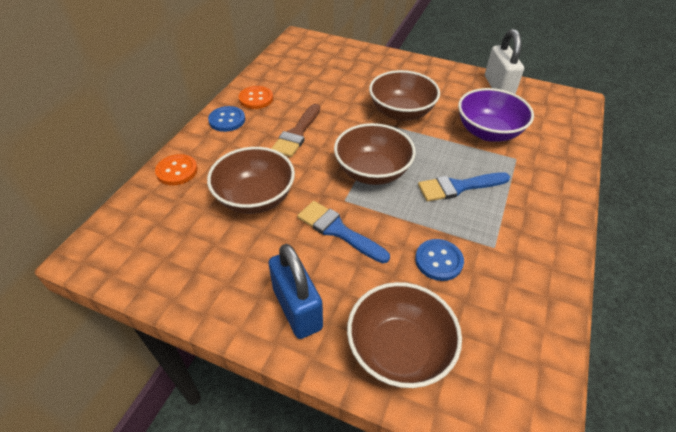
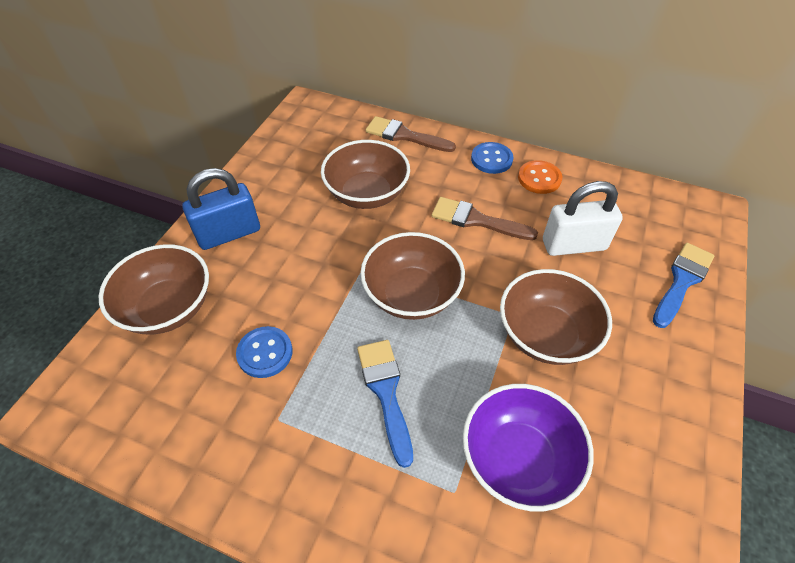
camera: 90 degrees right, 5 degrees up
(177, 171) = (404, 136): orange button -> brown brush
(338, 230) = (317, 261): blue brush -> blue brush (682, 281)
(498, 87) = (670, 509): white padlock -> white padlock (574, 245)

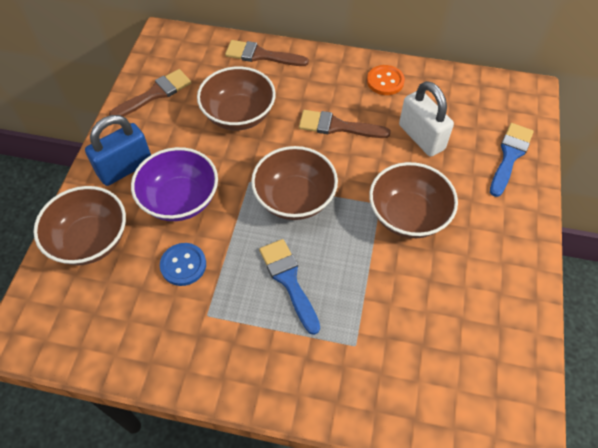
camera: 10 degrees left, 5 degrees up
(282, 161) = (155, 94): none -> brown brush
(491, 159) = (342, 68): blue button -> none
(518, 459) = (399, 314): purple bowl -> purple bowl (180, 200)
(574, 245) = (421, 137): white padlock -> white padlock turned 75 degrees clockwise

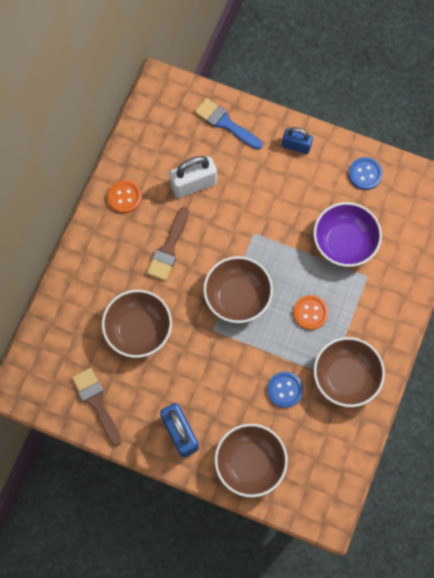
camera: 80 degrees left, 15 degrees up
(180, 200) = (222, 388): purple bowl -> purple bowl (344, 242)
(261, 55) = (67, 300): brown brush -> none
(289, 280) = (310, 313): blue brush -> orange button
(408, 215) = (268, 214): brown bowl -> brown bowl (345, 377)
(505, 323) = (365, 174): none -> blue button
(512, 233) = (296, 146): none -> blue padlock

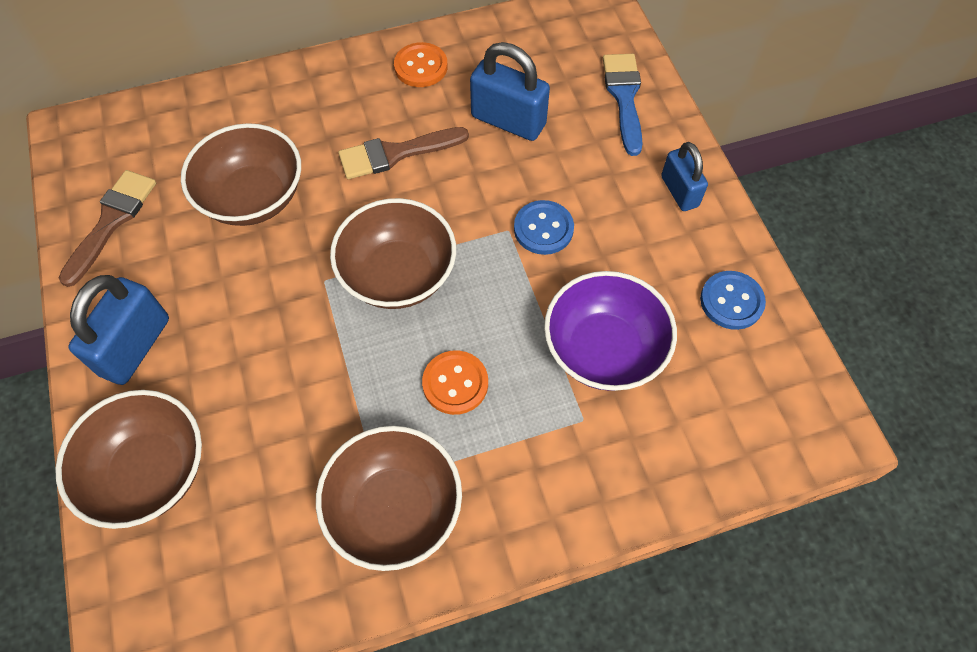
camera: 50 degrees right, 10 degrees down
(193, 184) = (508, 121): white padlock -> blue padlock
(285, 390) = (305, 436): blue button -> blue button (543, 229)

